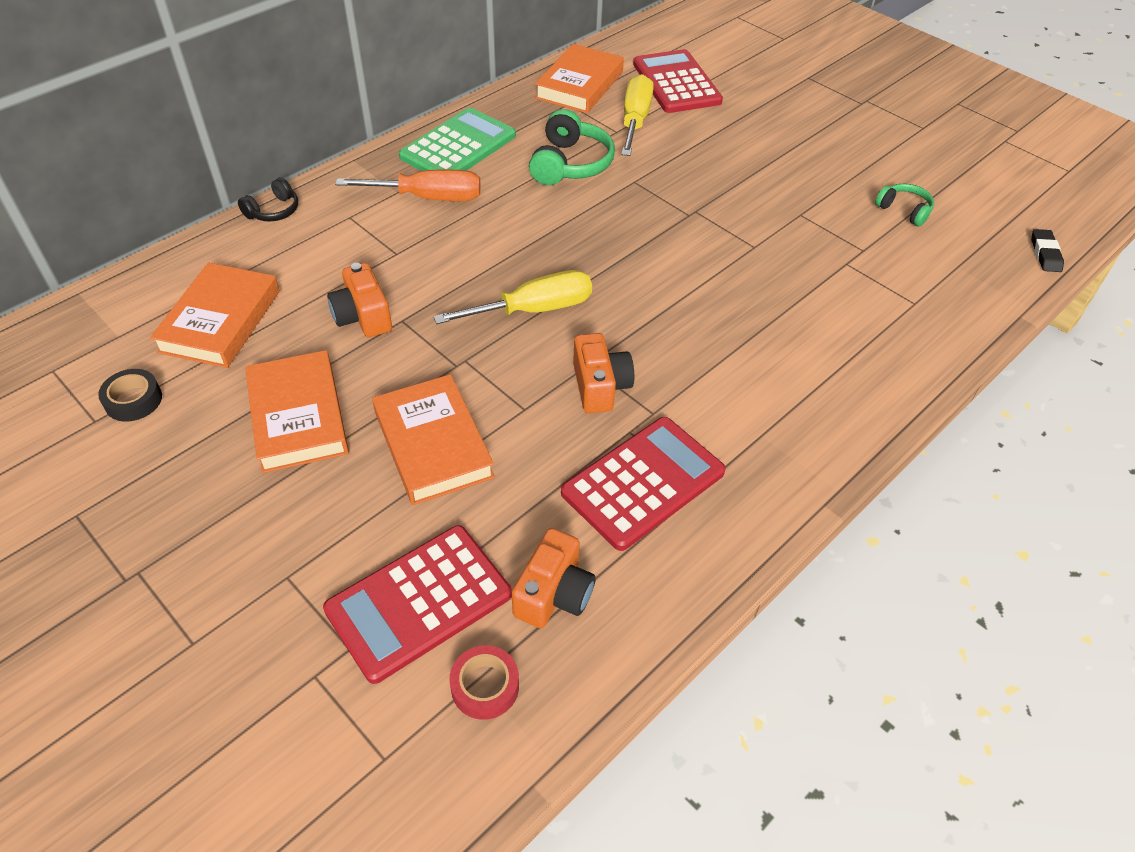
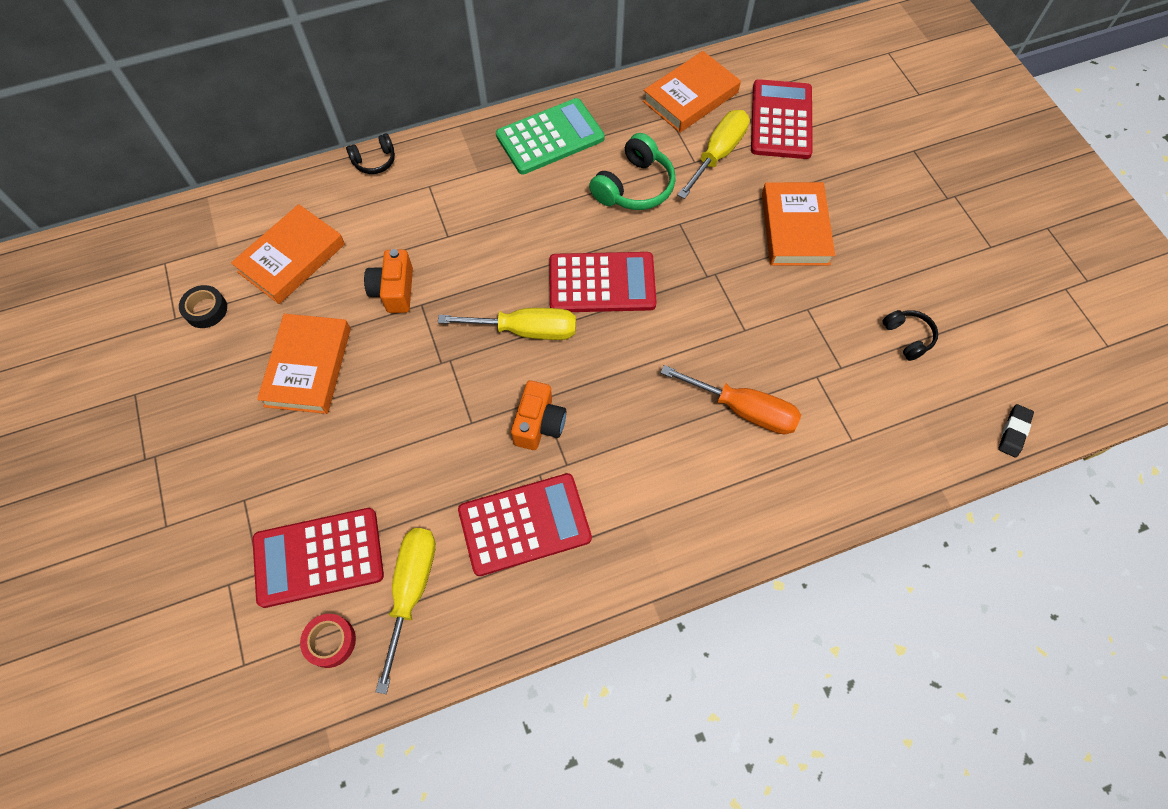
camera: 25 degrees right, 15 degrees up
(428, 198) = (499, 186): orange screwdriver -> orange screwdriver (743, 410)
(433, 444) = (390, 429): orange book -> orange book (795, 228)
(554, 594) = (412, 590): orange camera -> yellow screwdriver
(588, 248) = (602, 283): none -> red calculator
(904, 210) = (907, 337): green headphones -> black headphones

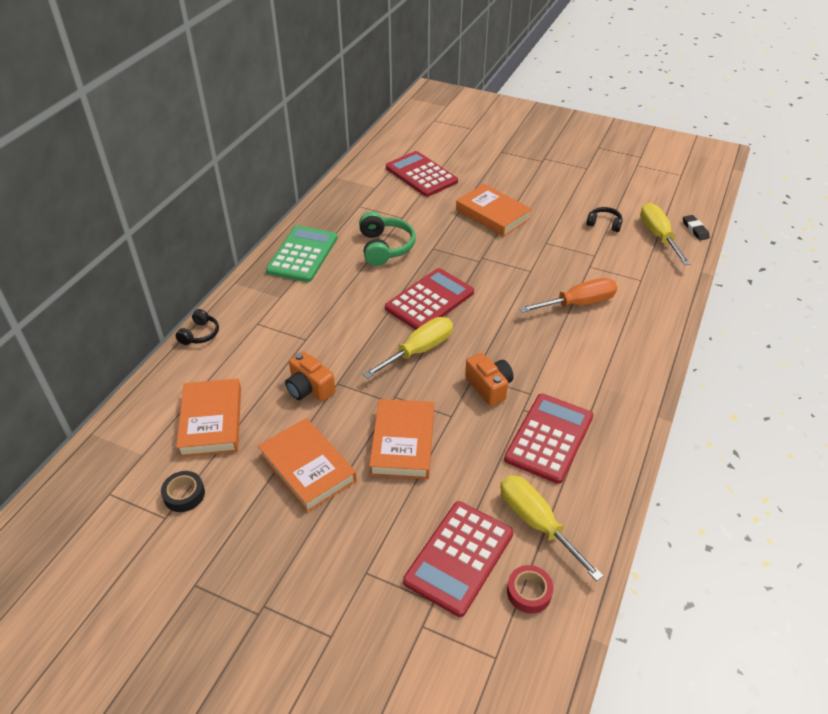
camera: 45 degrees left, 20 degrees down
(690, 97) = (359, 191): orange book -> orange book (402, 443)
(718, 154) = (409, 207): yellow screwdriver -> yellow screwdriver (658, 236)

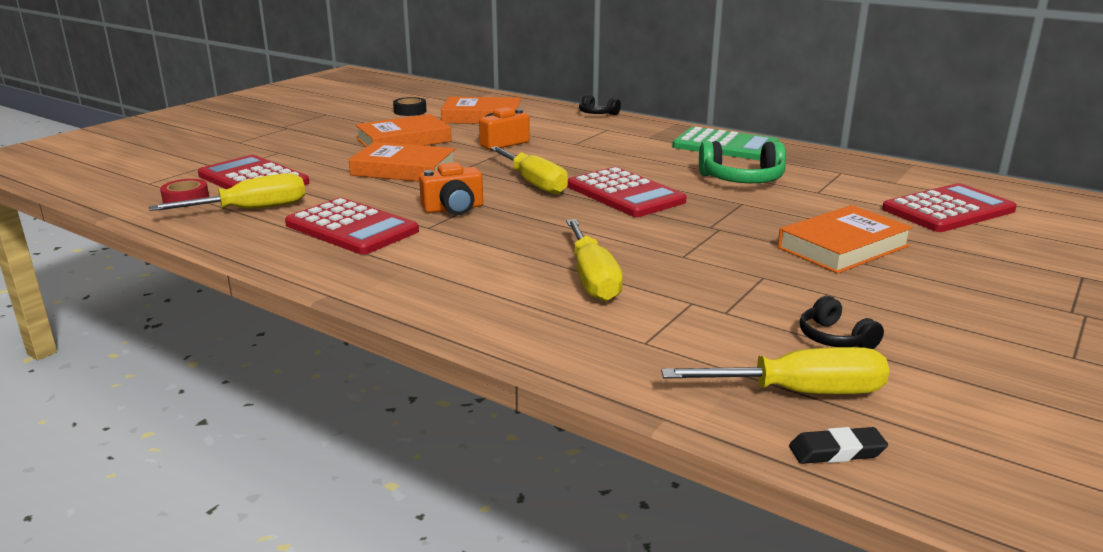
camera: 100 degrees right, 20 degrees down
(578, 303) = (592, 279): orange screwdriver -> yellow screwdriver
(604, 224) = (835, 338): black headphones -> black headphones turned 120 degrees clockwise

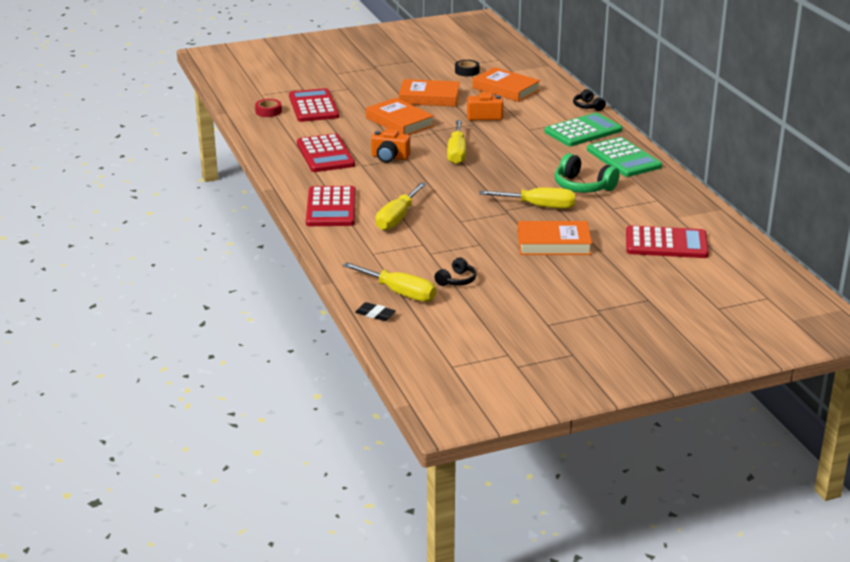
camera: 35 degrees right, 5 degrees up
(251, 210) = (291, 128): yellow screwdriver -> yellow screwdriver (539, 206)
(625, 194) = (496, 175): red calculator -> red calculator (331, 208)
(635, 133) = (583, 131): none -> green calculator
(835, 338) = (456, 280): black headphones -> black headphones turned 150 degrees counterclockwise

